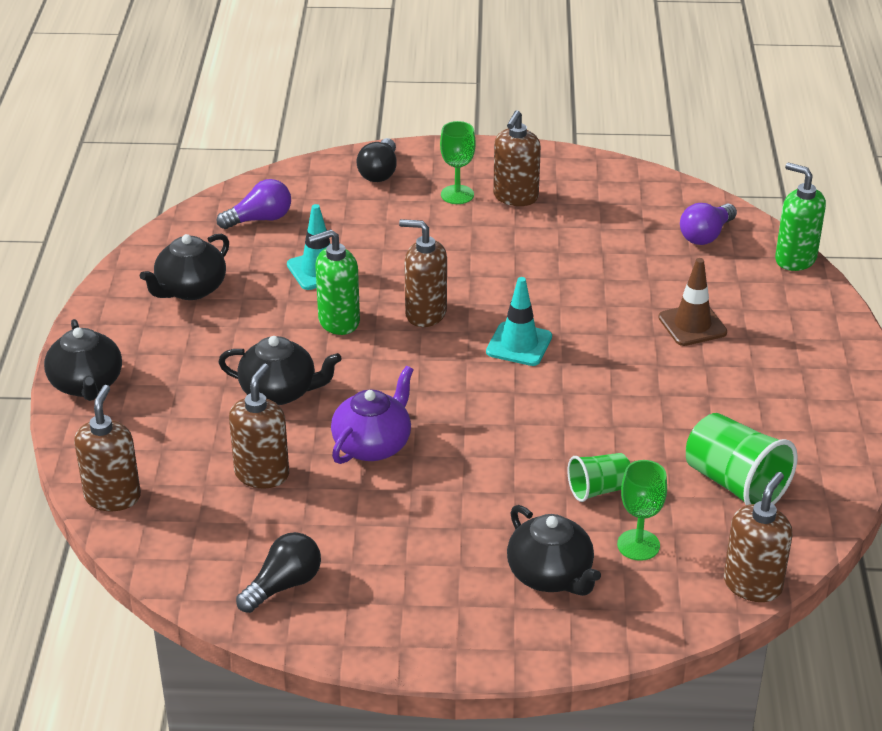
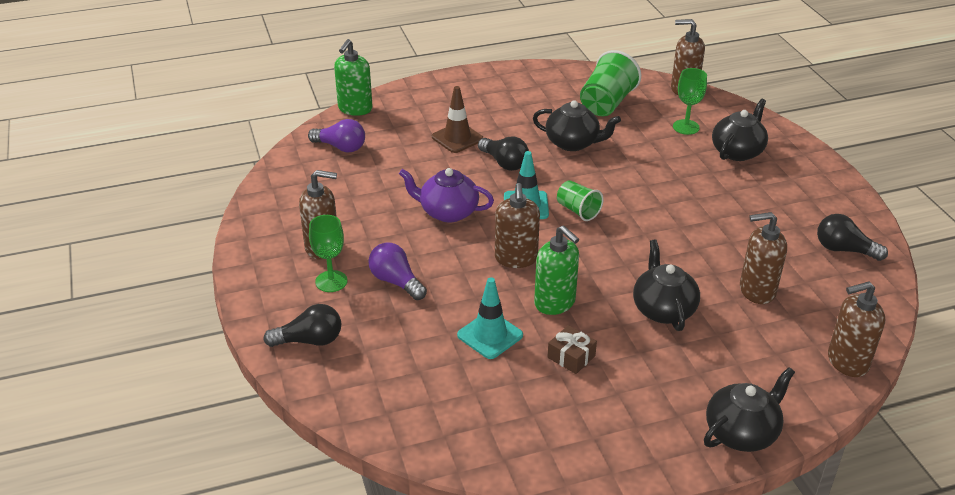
camera: 110 degrees left, 0 degrees up
(190, 289) = (566, 412): black teapot -> black teapot (573, 143)
(256, 311) = (571, 357): none -> brown gift
(260, 219) = (428, 401): purple light bulb -> purple light bulb (396, 282)
(373, 445) = (684, 246): purple teapot -> purple teapot (448, 212)
(598, 490) = (651, 147): green cup -> green cup (578, 210)
(618, 350) = (504, 163): none -> black light bulb

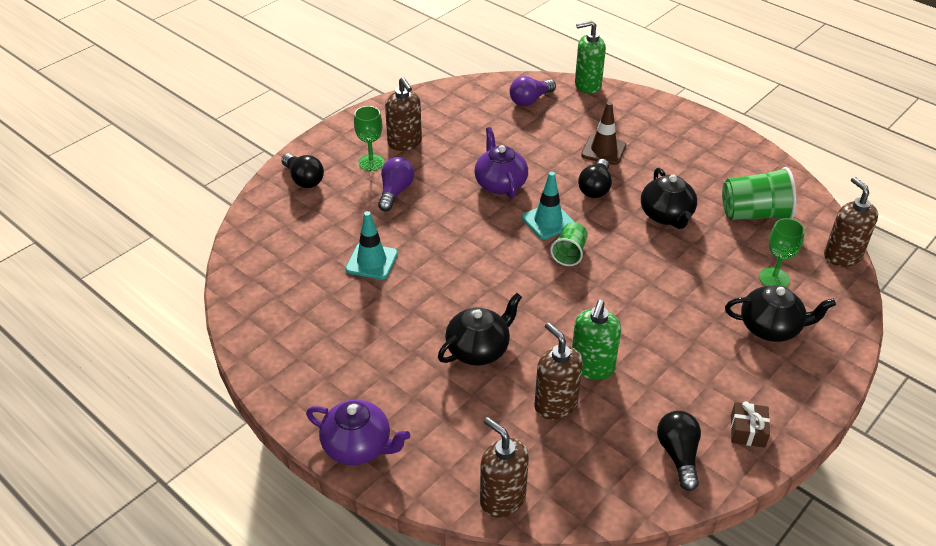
camera: 60 degrees right, 5 degrees up
(340, 147) = (530, 100): purple light bulb -> purple light bulb turned 60 degrees clockwise
(516, 258) = (473, 241): brown soap dispenser -> none
(555, 303) = (436, 282): green soap dispenser -> green soap dispenser (592, 367)
(571, 357) = (379, 314): brown gift -> brown gift (747, 431)
(742, 432) = (358, 446): black teapot -> purple teapot

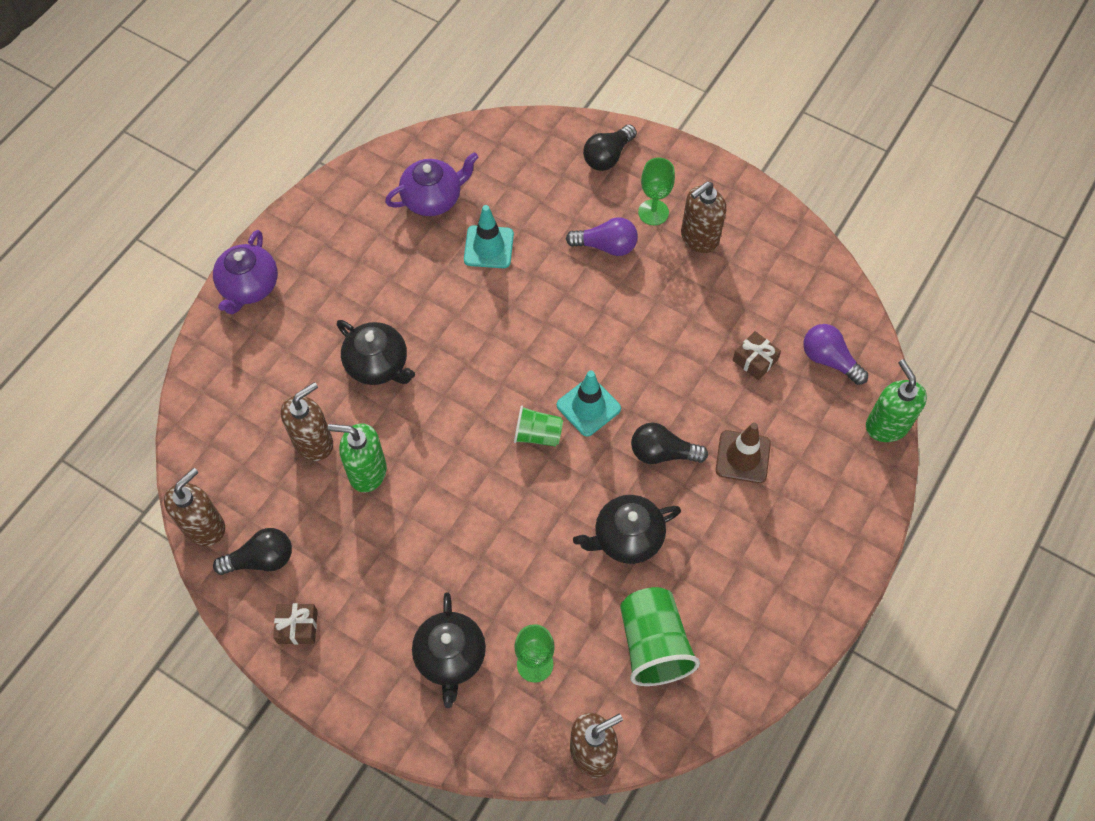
camera: 80 degrees right, 20 degrees up
(500, 184) = (646, 348): purple teapot -> purple teapot (433, 199)
(502, 499) = (201, 410): brown soap dispenser -> brown soap dispenser (204, 527)
(523, 132) = (755, 360): none -> brown gift

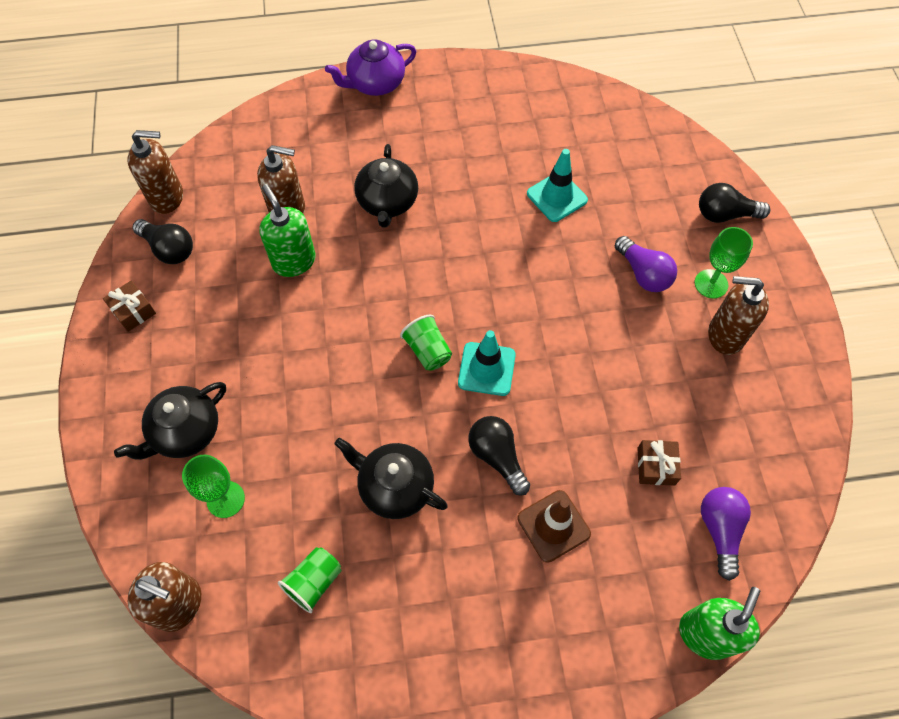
camera: 50 degrees right, 0 degrees up
(433, 199) = (559, 132): purple teapot -> none
(653, 645) = (314, 582): green cup -> green cup, size x0.59

